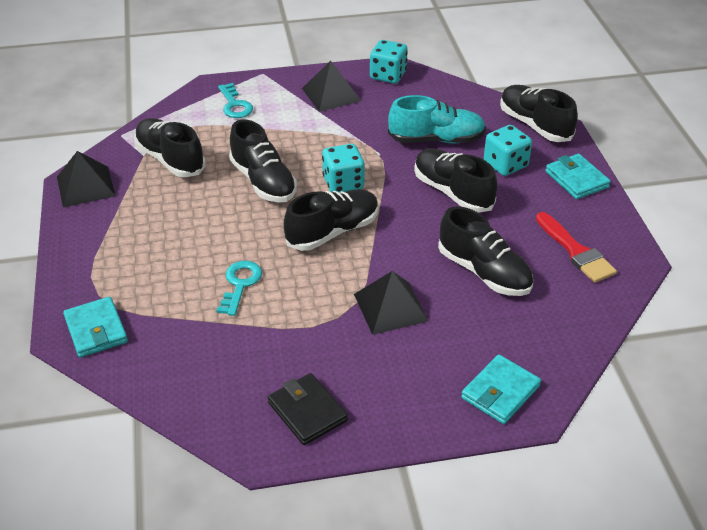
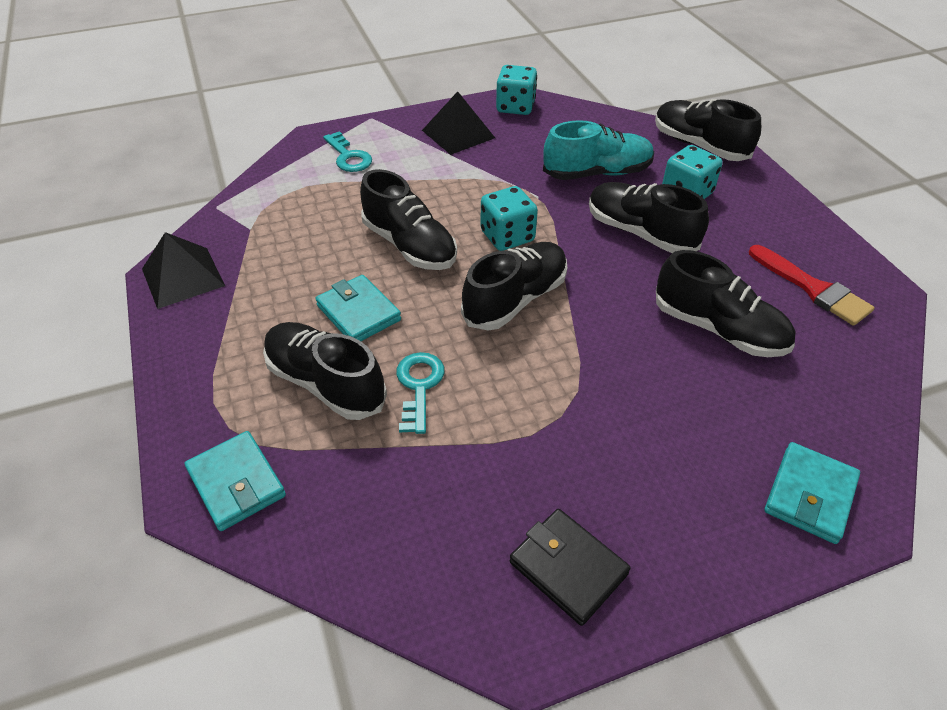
camera: 10 degrees left, 5 degrees up
(170, 160) = (286, 231): black shoe -> black shoe (326, 383)
(391, 307) = (623, 392): black pyramid -> none
(576, 179) = (773, 202): turquoise wallet -> turquoise wallet (358, 313)

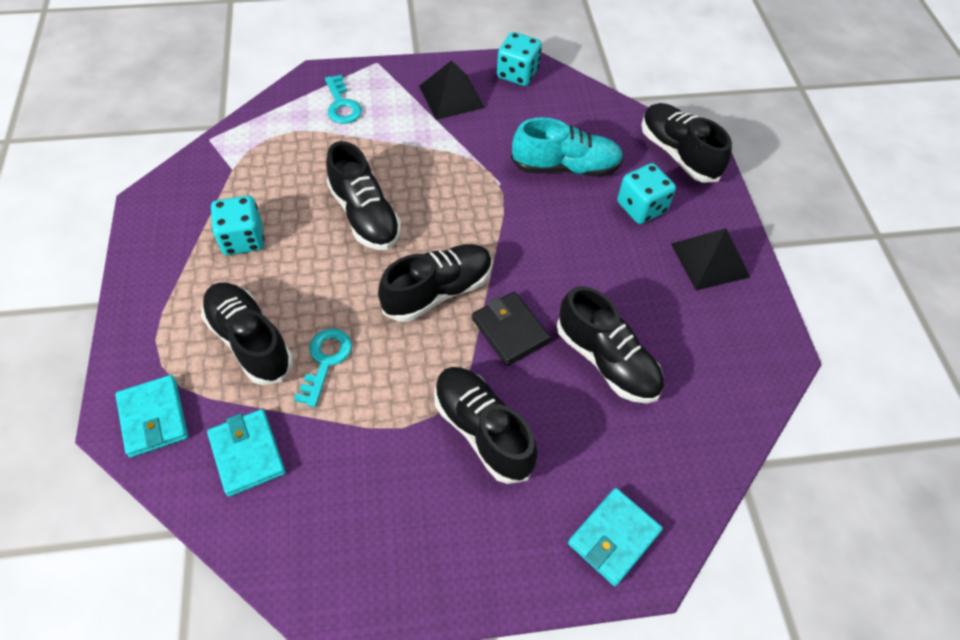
camera: 10 degrees right, 10 degrees up
(183, 277) = (162, 209): black pyramid -> black pyramid (710, 260)
(358, 313) = (298, 277): turquoise wallet -> turquoise wallet (247, 454)
(507, 236) = (455, 223): turquoise dice -> turquoise dice (243, 239)
(568, 568) = (387, 553): black wallet -> black wallet (510, 330)
(640, 233) = (578, 243): black shoe -> black shoe (482, 430)
(813, 289) = (714, 336): red brush -> none

